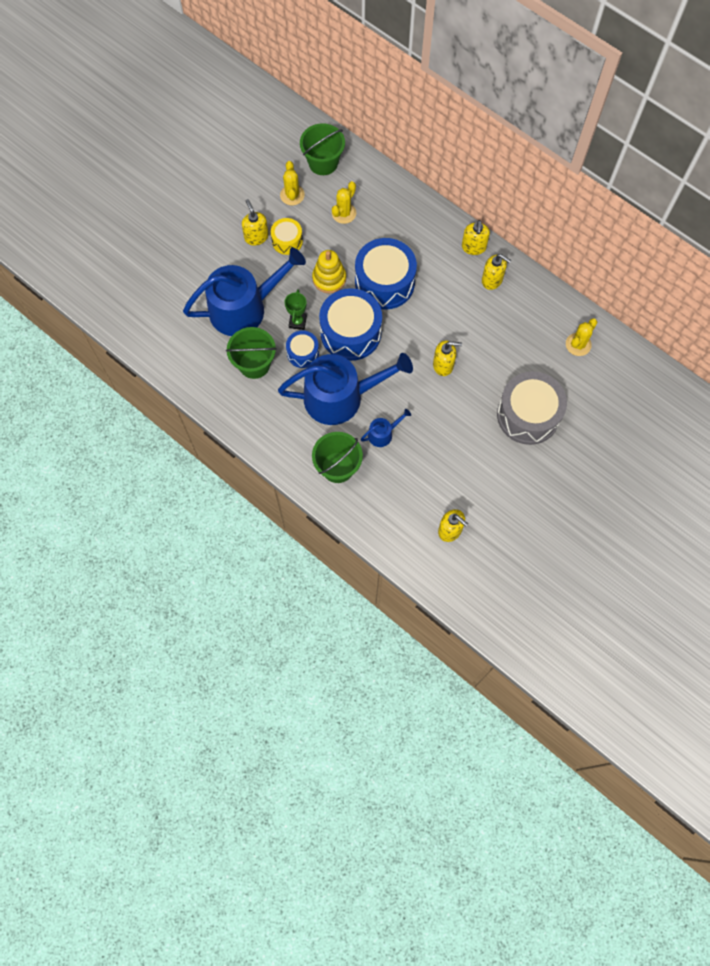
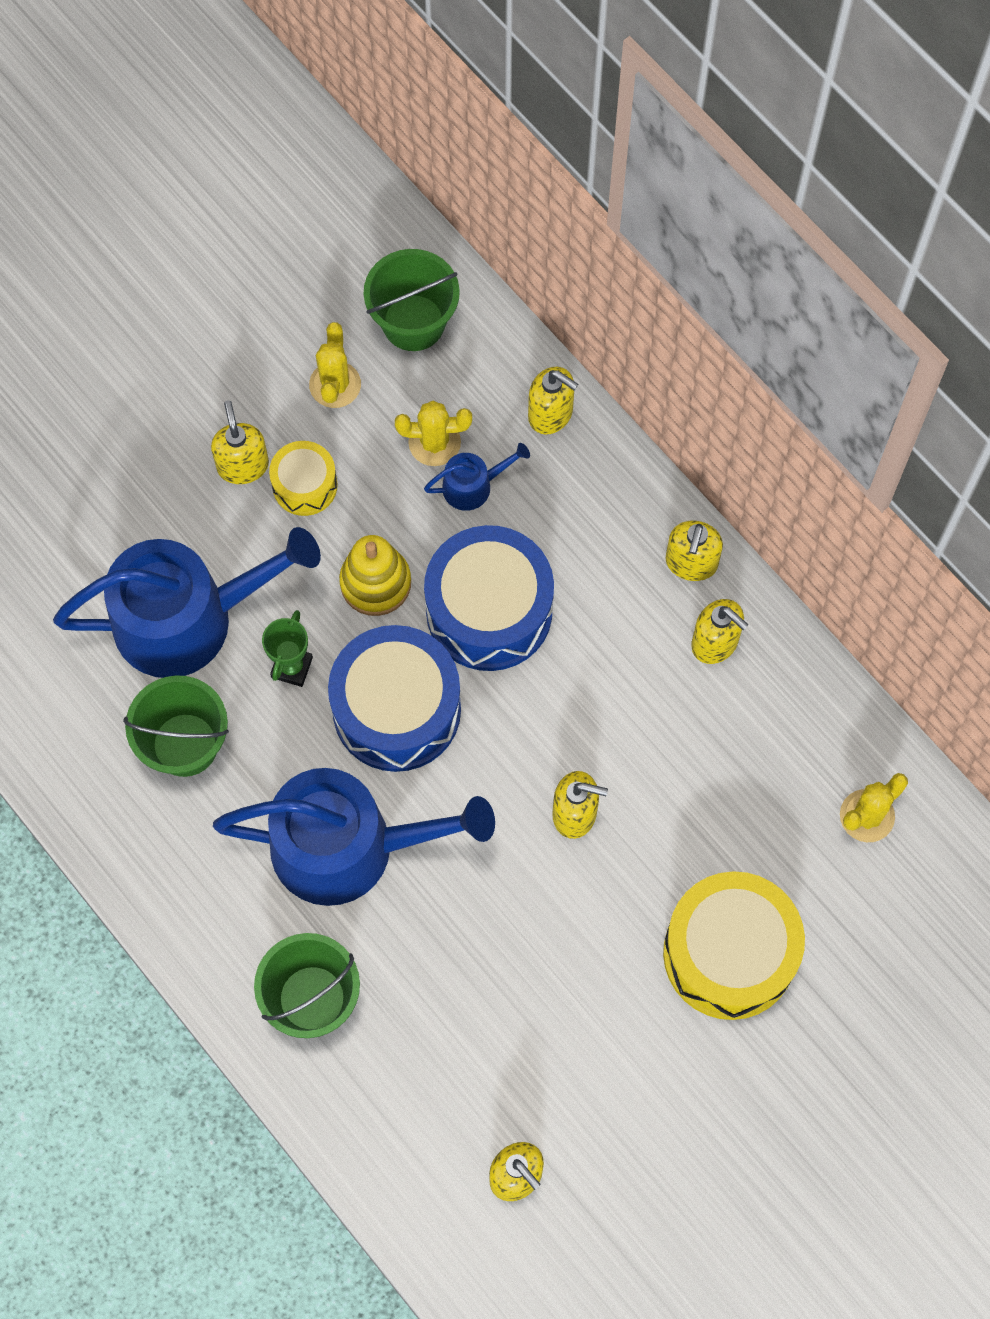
camera: 10 degrees right, 0 degrees up
(303, 353) = (289, 738): blue drum -> none
(344, 213) = (434, 442): yellow cactus -> yellow cactus turned 45 degrees clockwise
(383, 434) = (420, 942): blue watering can -> blue watering can (473, 486)
(395, 192) = (551, 414): none -> yellow soap dispenser
(528, 415) = (729, 953): grey drum -> yellow drum

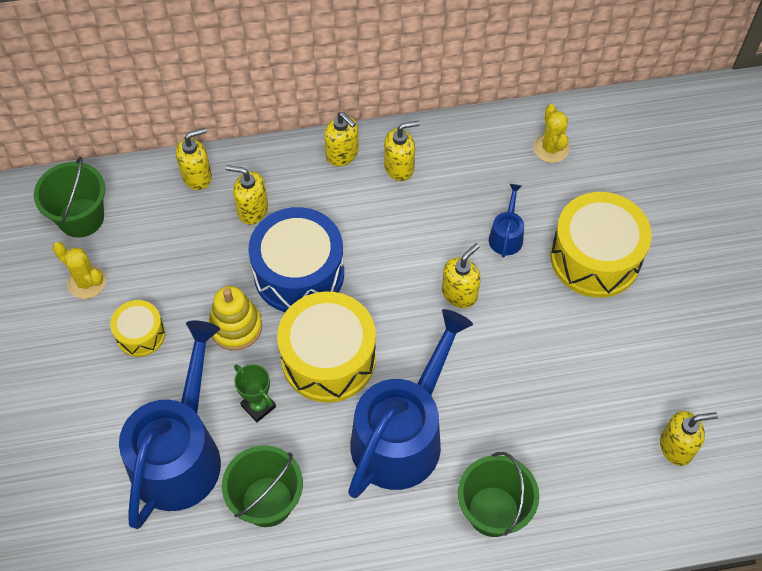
camera: 60 degrees left, 10 degrees down
(243, 465) = (99, 364): yellow soap dispenser -> yellow soap dispenser (252, 210)
(396, 710) = (328, 358): blue drum -> yellow drum
(434, 442) = (168, 246): yellow cactus -> none
(473, 486) = (212, 240): blue watering can -> blue watering can (506, 236)

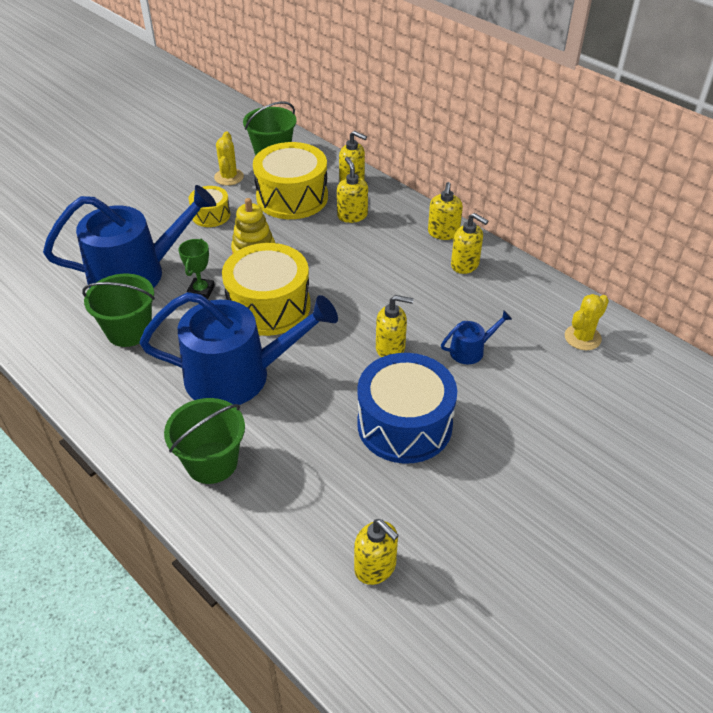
camera: 55 degrees right, 15 degrees down
(299, 273) = (324, 259): blue drum -> blue drum (404, 424)
(595, 257) = (510, 415): yellow drum -> yellow drum (292, 197)

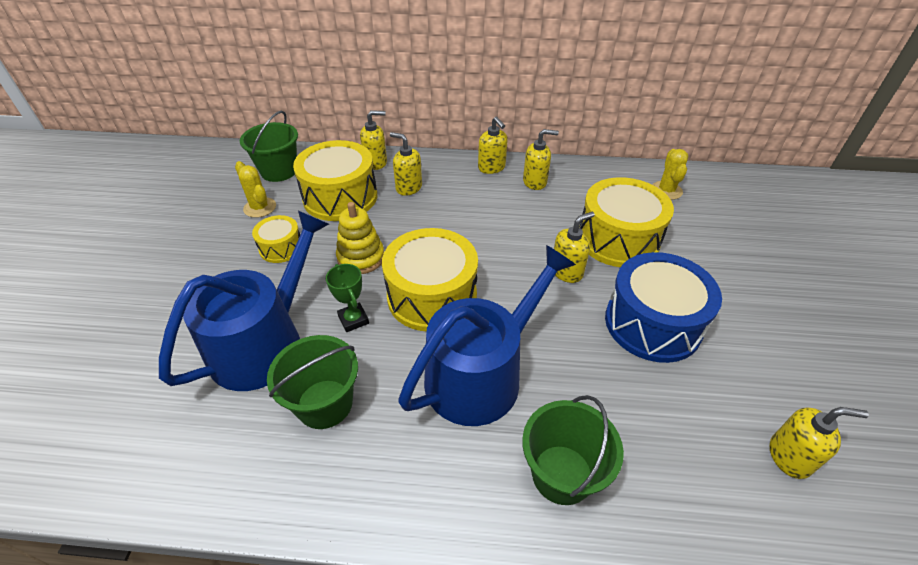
camera: 40 degrees left, 0 degrees up
(471, 350) = (618, 239): blue watering can -> yellow drum

